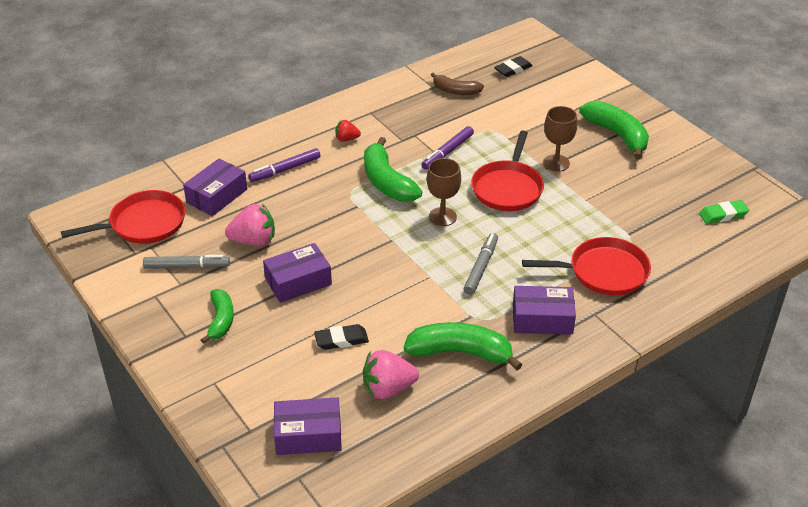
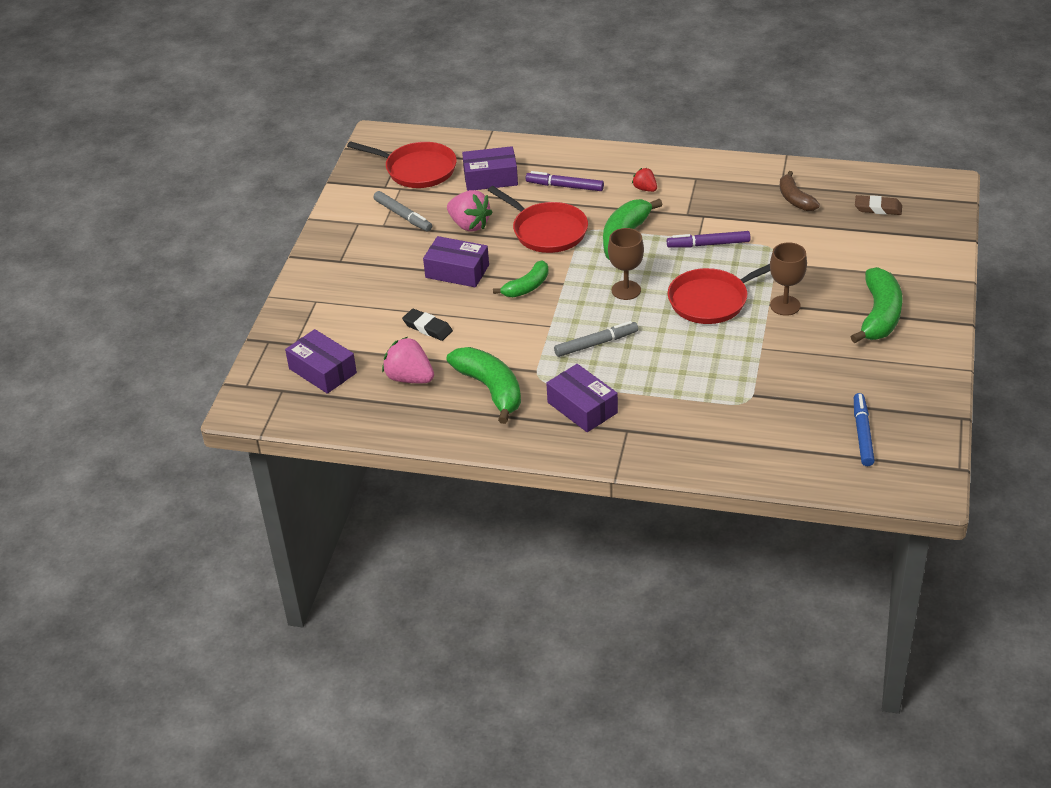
camera: 50 degrees right, 0 degrees up
(221, 320) = (374, 265): green banana -> green banana (527, 287)
(513, 69) = (878, 208): black eraser -> brown eraser
(604, 272) = (684, 408): red pan -> red pan (547, 231)
(723, 215) = (862, 434): green eraser -> blue marker

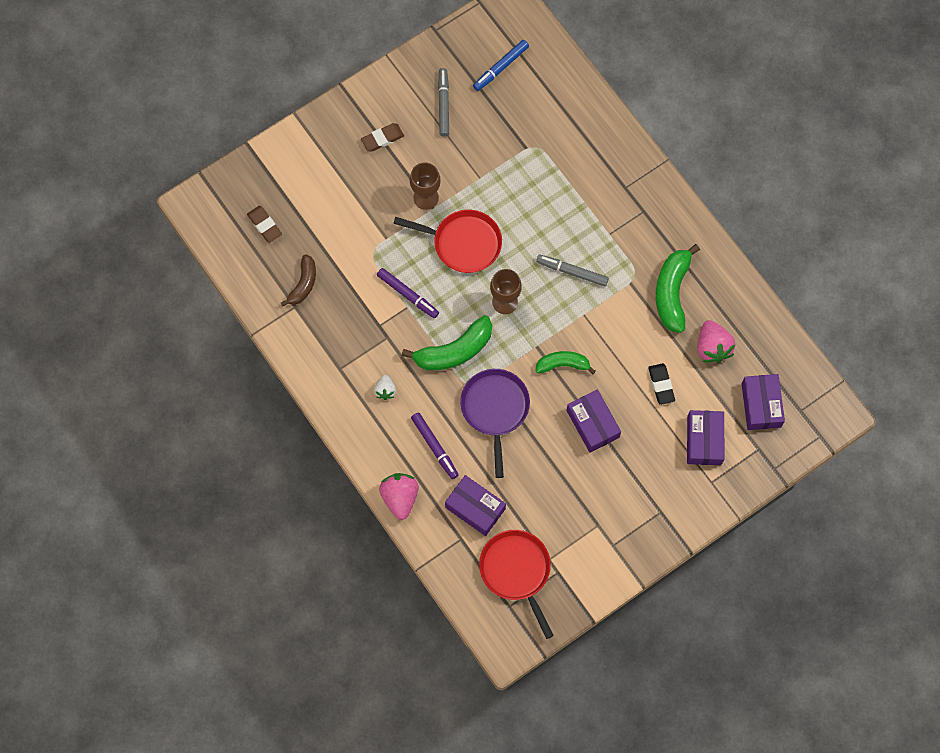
camera: 140 degrees left, 30 degrees up
(403, 216) = (575, 522): grey marker -> grey marker (443, 104)
(469, 225) = (539, 467): pink strawberry -> pink strawberry (400, 497)
(547, 231) = (495, 409): red pan -> purple pan
(582, 407) = (633, 227): purple box -> purple box (704, 440)
(645, 189) = (385, 390): red strawberry -> white strawberry
(879, 315) = (382, 138): green banana -> brown eraser

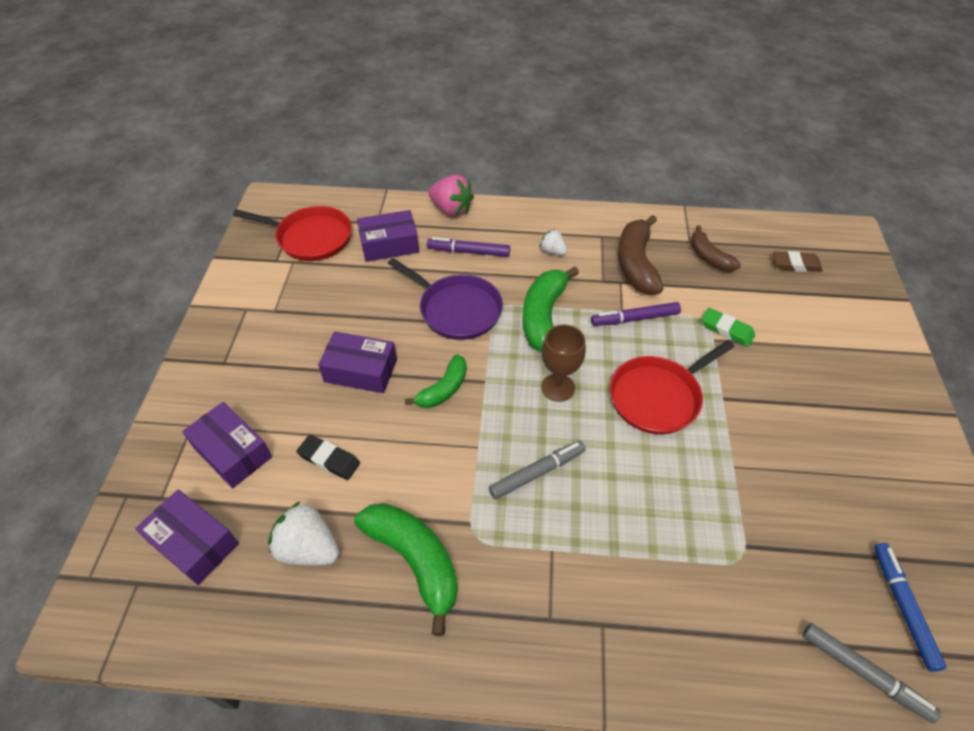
camera: 130 degrees right, 20 degrees down
(352, 327) = (636, 264): none -> brown banana
(371, 235) = (726, 330): none -> green eraser
(382, 138) = (850, 408): brown eraser -> none
(426, 197) = (741, 400): brown goblet -> none
(443, 104) = (870, 498): grey marker -> grey marker (864, 673)
(712, 347) = (308, 548): pink strawberry -> white strawberry

